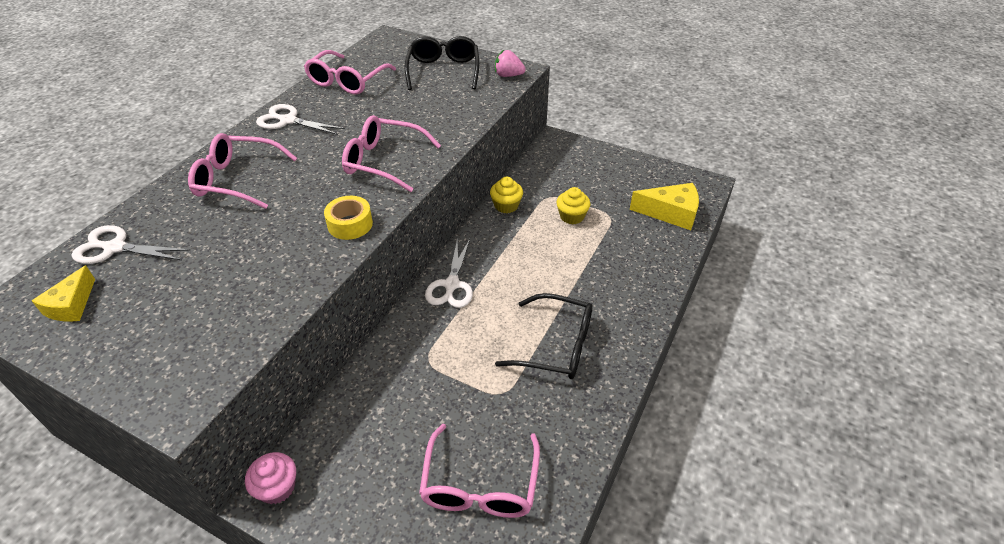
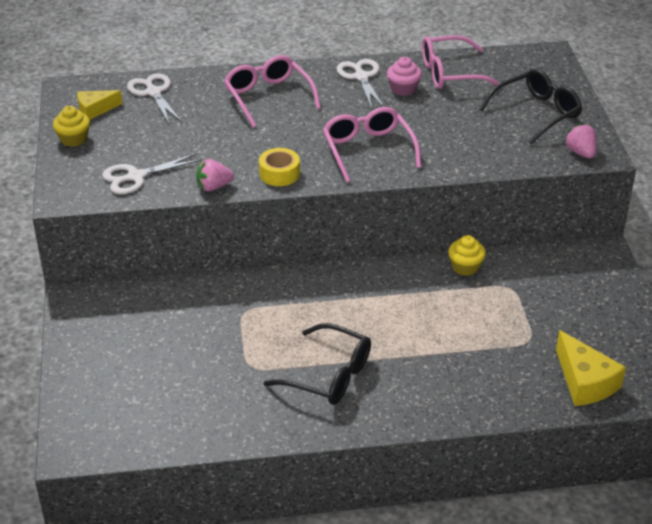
camera: 55 degrees right, 5 degrees down
(277, 487) = (82, 299): pink cupcake -> pink cupcake (403, 89)
(314, 275) = (214, 187): none -> pink strawberry
(451, 285) = (333, 284): white scissors -> white scissors (136, 177)
(480, 483) = (164, 393): pink glasses -> none
(555, 345) = (328, 375): black glasses -> black glasses turned 45 degrees counterclockwise
(572, 216) = (499, 315): yellow cupcake -> yellow cupcake (73, 139)

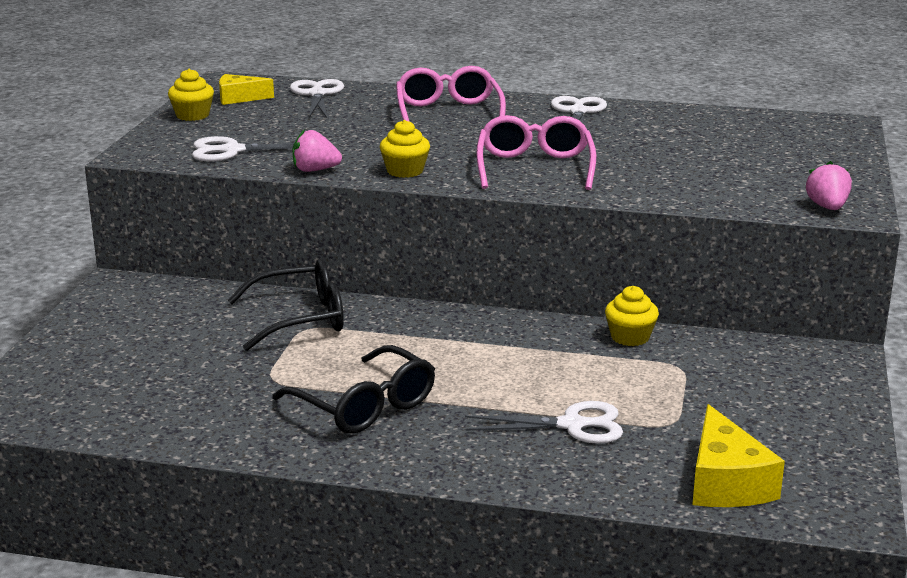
camera: 20 degrees right, 15 degrees down
(279, 174) = (405, 171): yellow tape -> yellow cupcake
(403, 89) = (624, 127): pink cupcake -> none
(451, 73) = (699, 122): pink glasses -> none
(470, 357) = (572, 425): none -> white scissors
(536, 113) = (788, 167): black glasses -> black glasses (299, 319)

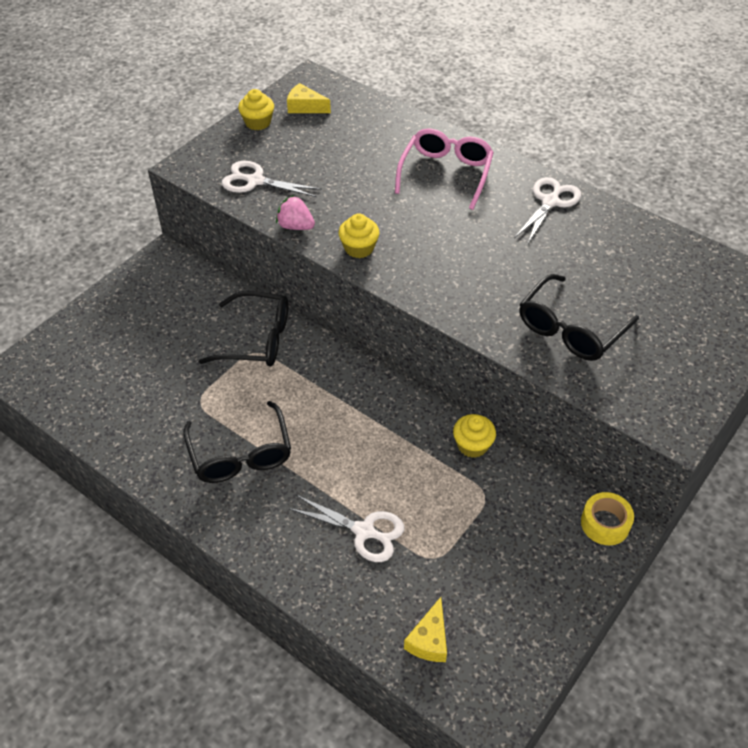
camera: 25 degrees right, 25 degrees up
(317, 94) = (365, 117): white scissors -> none
(535, 168) = (459, 275): pink glasses -> none
(687, 177) = (571, 328): none -> black glasses
(725, 482) = (429, 640): yellow cheese -> yellow cheese, size x0.64
(822, 356) = (605, 523): none -> yellow tape
(827, 207) = (657, 412): pink strawberry -> none

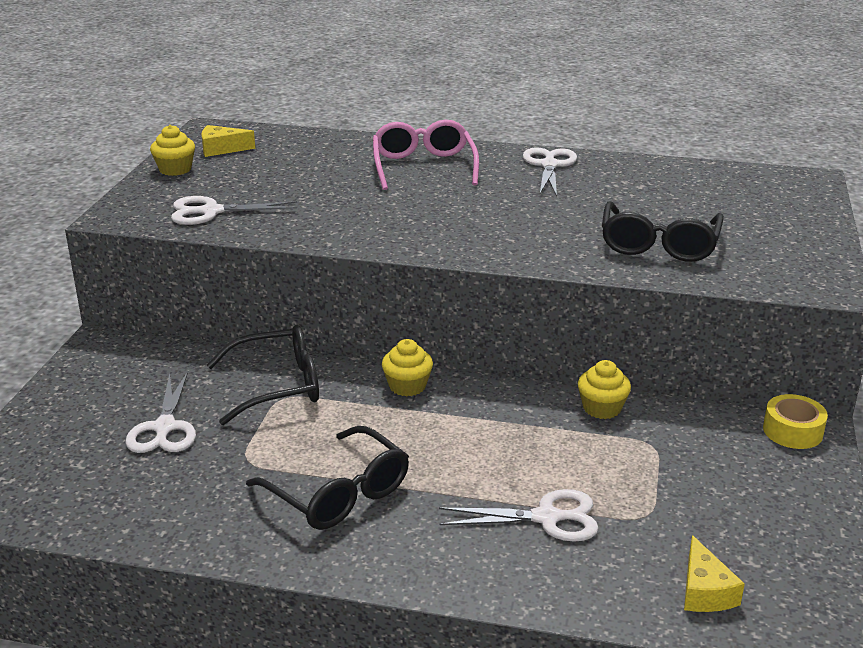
camera: 25 degrees left, 20 degrees down
(164, 352) = (164, 428): none -> white scissors
(295, 226) = (291, 235): pink strawberry -> none
(359, 248) = (380, 236): yellow cupcake -> yellow cupcake (407, 386)

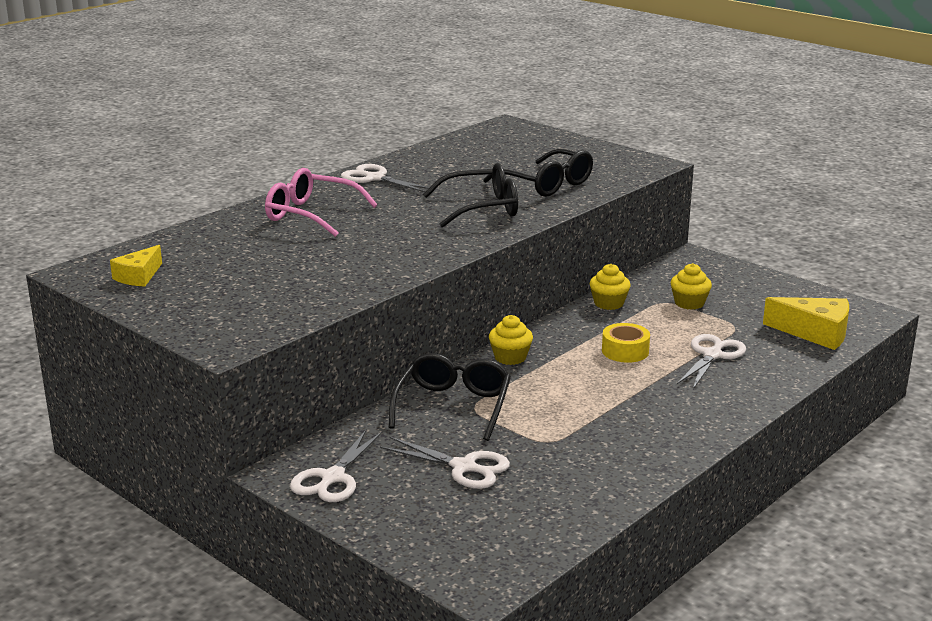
camera: 60 degrees left, 5 degrees down
(175, 169) = (154, 303): yellow cupcake -> yellow cupcake (689, 303)
(211, 212) = (278, 305): white scissors -> white scissors (332, 478)
(337, 493) = (623, 416): black glasses -> black glasses (480, 208)
(704, 591) = (815, 333): yellow cheese -> yellow cheese, size x1.57
(792, 431) = (688, 261): yellow tape -> yellow tape (625, 351)

